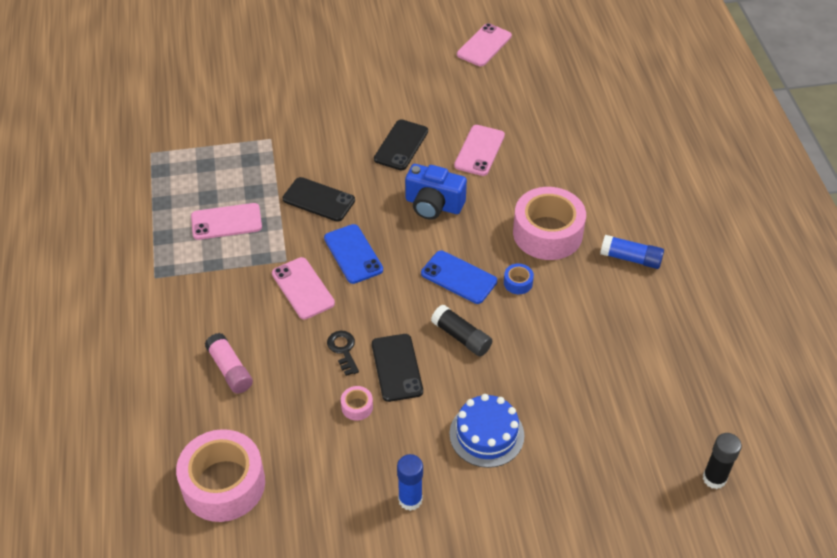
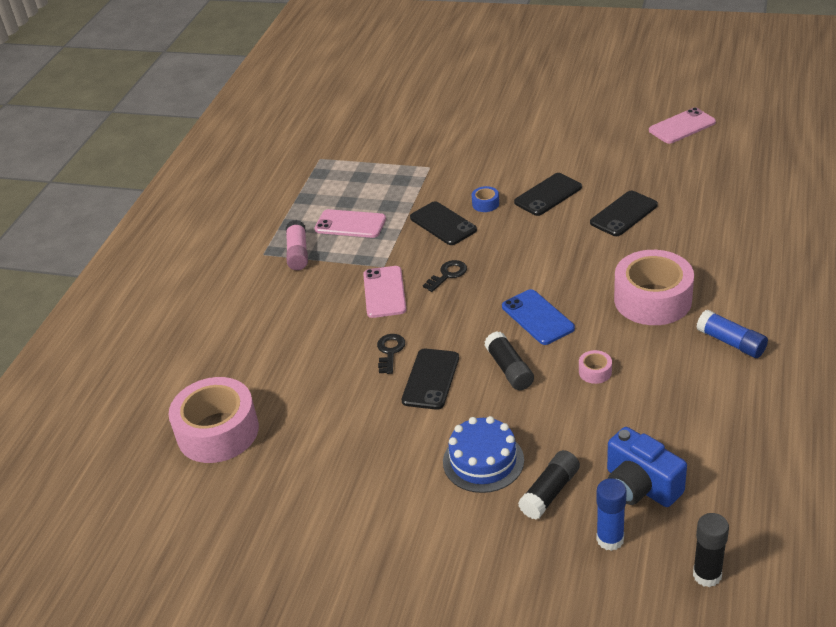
camera: 30 degrees right, 10 degrees down
(230, 370) = (280, 341): pink glue stick -> pink glue stick (298, 253)
(353, 254) = (447, 275): blue phone -> black key
(357, 407) = (373, 402): pink tape -> pink tape (595, 372)
(410, 499) = (374, 495): blue glue stick -> blue glue stick (610, 539)
(433, 205) = (549, 250): blue camera -> blue camera (640, 486)
(479, 150) = (623, 214): pink phone -> black phone
(518, 283) = (595, 336): blue tape -> blue tape (485, 204)
(557, 446) = (550, 492): none -> black glue stick

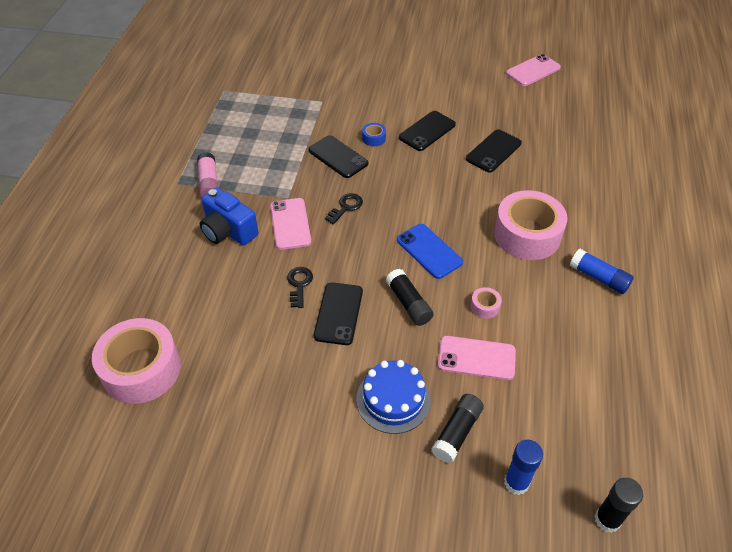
camera: 10 degrees left, 10 degrees up
(350, 224) = (255, 155): pink phone -> pink phone (476, 358)
(640, 486) = (537, 425): blue camera -> blue camera (228, 231)

